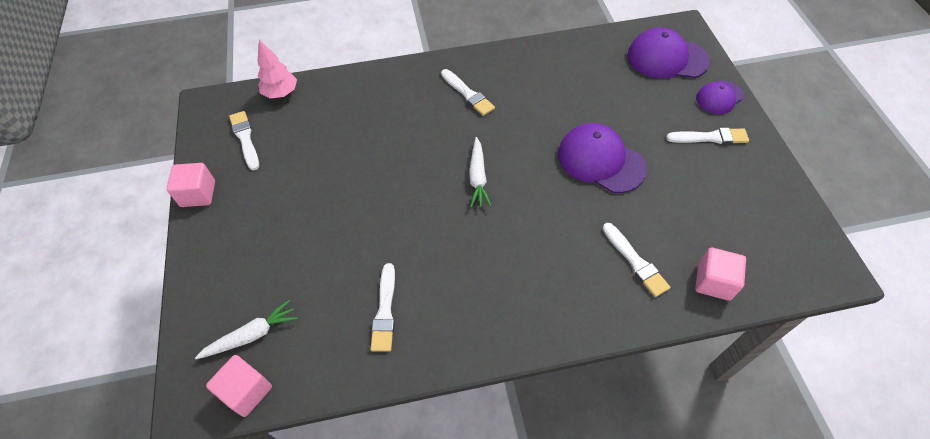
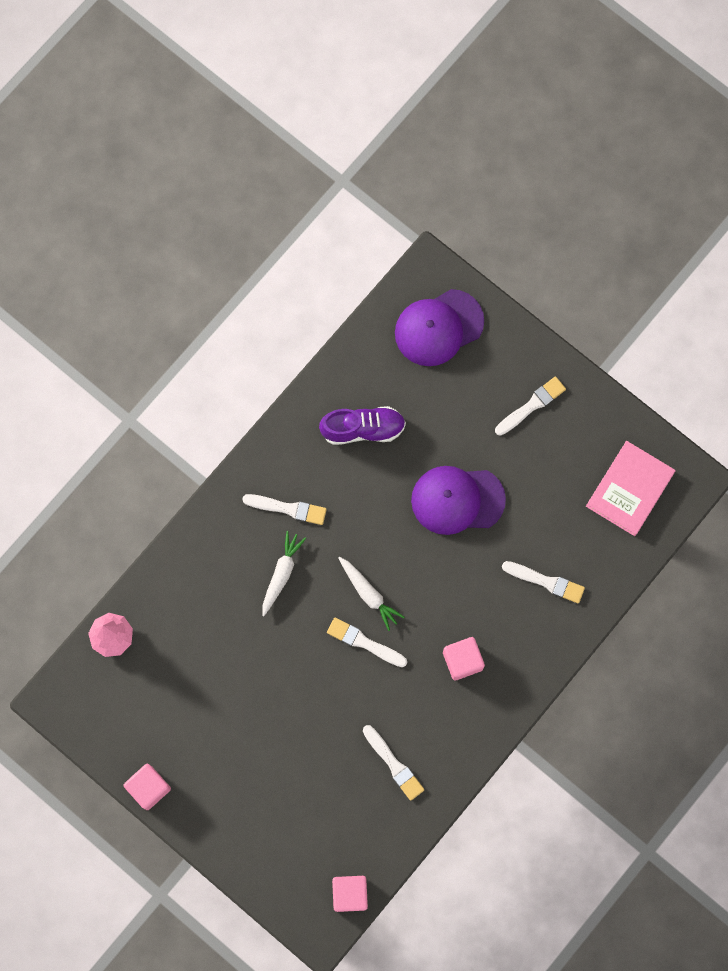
camera: 40 degrees left, 20 degrees up
(245, 139) = (131, 708): white brush -> white brush (364, 642)
(251, 335) = (314, 857): white carrot -> white carrot (281, 574)
(562, 81) = (363, 429): none -> purple shoe
(713, 282) = (612, 557): pink cube -> pink cube (462, 660)
(719, 97) = (513, 348): purple cap -> none
(764, 241) = (629, 489): none -> pink book

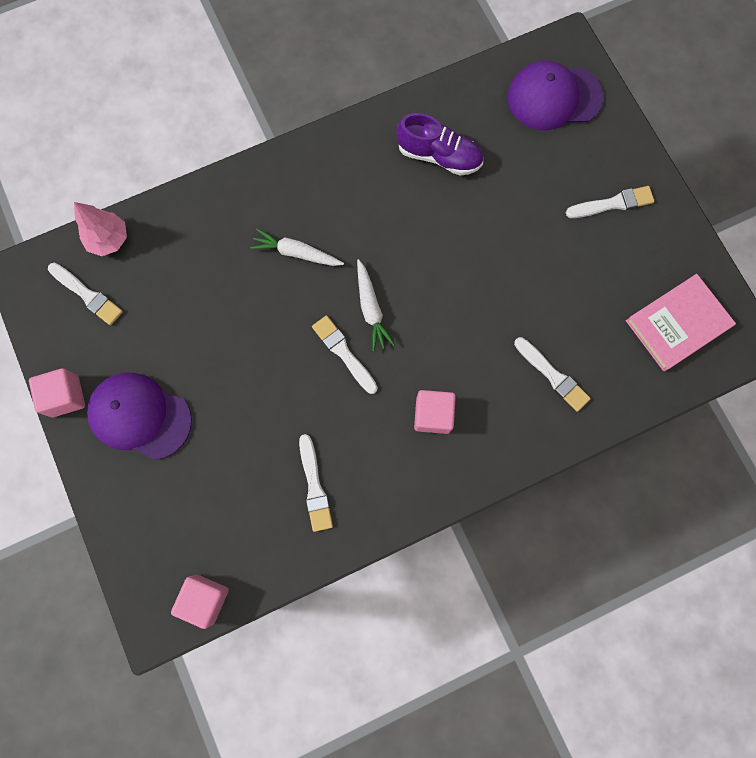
camera: 25 degrees right, 0 degrees up
(281, 574) = (296, 253): white carrot -> white carrot turned 120 degrees counterclockwise
(288, 508) = (333, 196): white brush -> white brush (87, 295)
(457, 500) = (499, 259): purple cap -> purple cap (140, 416)

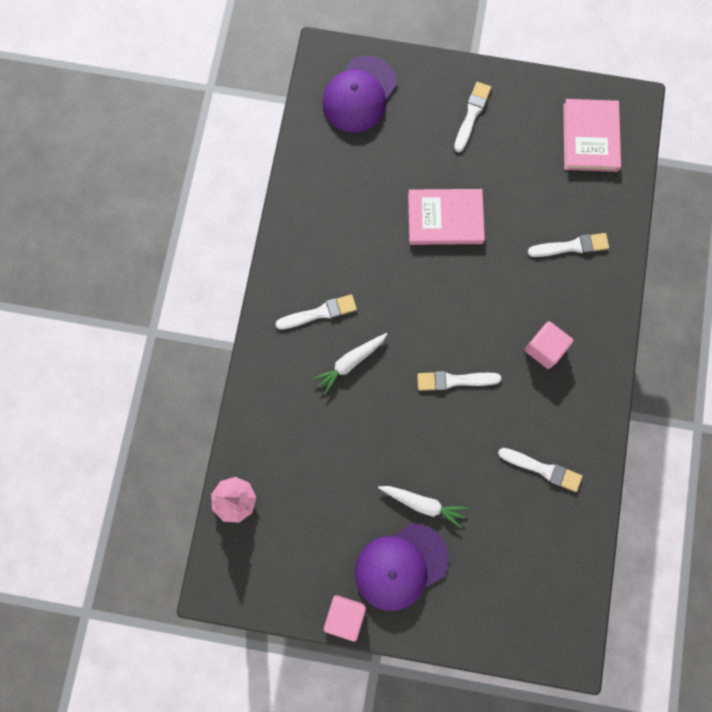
camera: 55 degrees left, 0 degrees up
(87, 295) = (271, 546): white brush -> white brush (319, 313)
(205, 599) = (575, 604): pink cube -> none
(371, 309) = (433, 338): white carrot -> white carrot (423, 504)
(439, 156) = (346, 207): purple shoe -> none
(492, 245) = (445, 218): none -> pink book

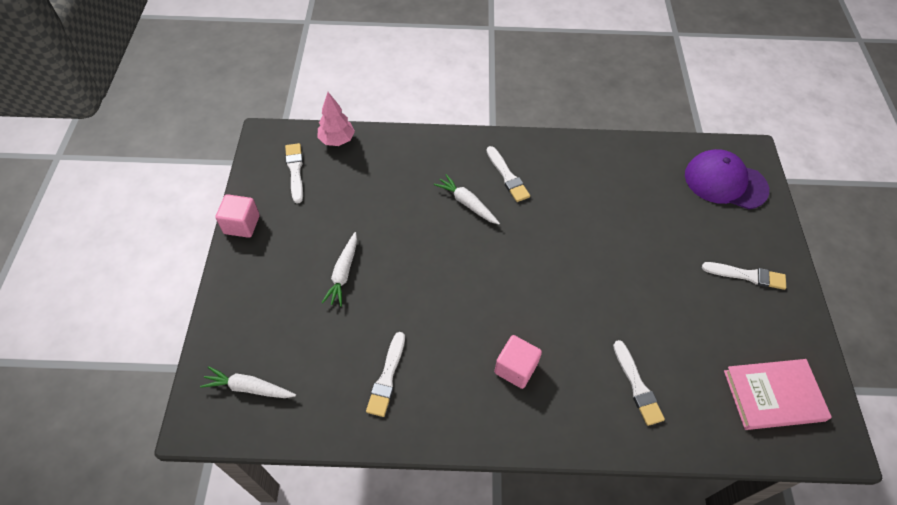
camera: 80 degrees right, 20 degrees down
(401, 566) = (285, 262): purple cap -> none
(445, 218) = (627, 263): pink book -> none
(454, 380) = (466, 287): white brush -> white brush (295, 171)
(541, 604) = (249, 388): none -> white carrot

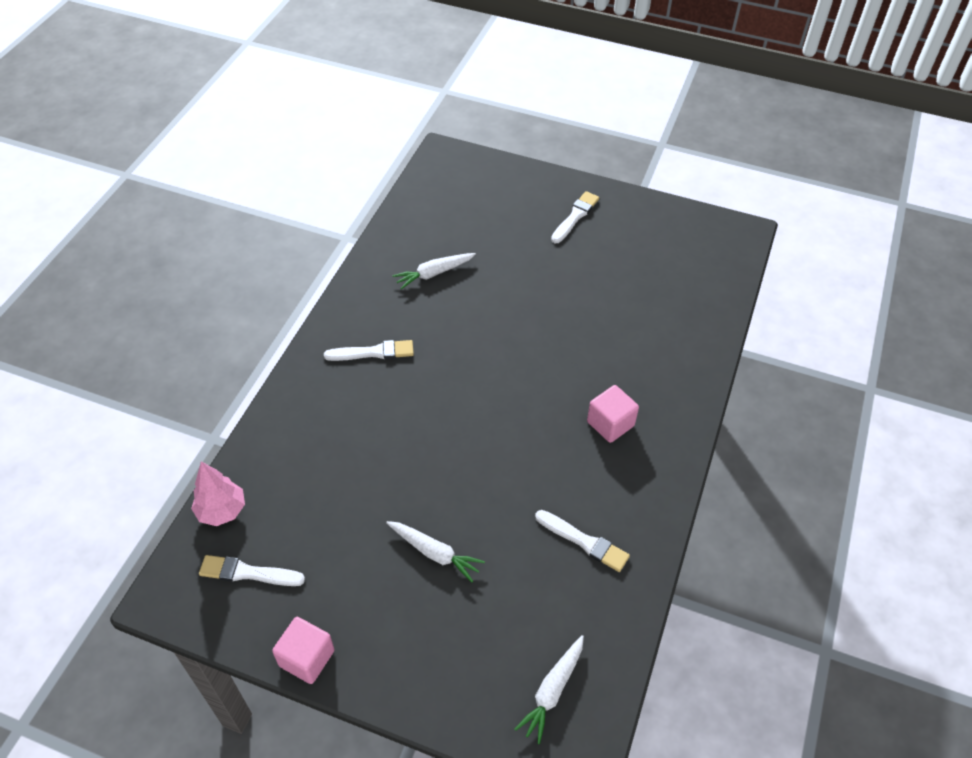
camera: 70 degrees left, 5 degrees down
(467, 203) = (392, 401): white carrot -> white carrot (434, 273)
(637, 385) = (657, 337): white brush -> none
(725, 182) = (468, 186): purple cap -> none
(773, 395) = (693, 251): pink book -> none

